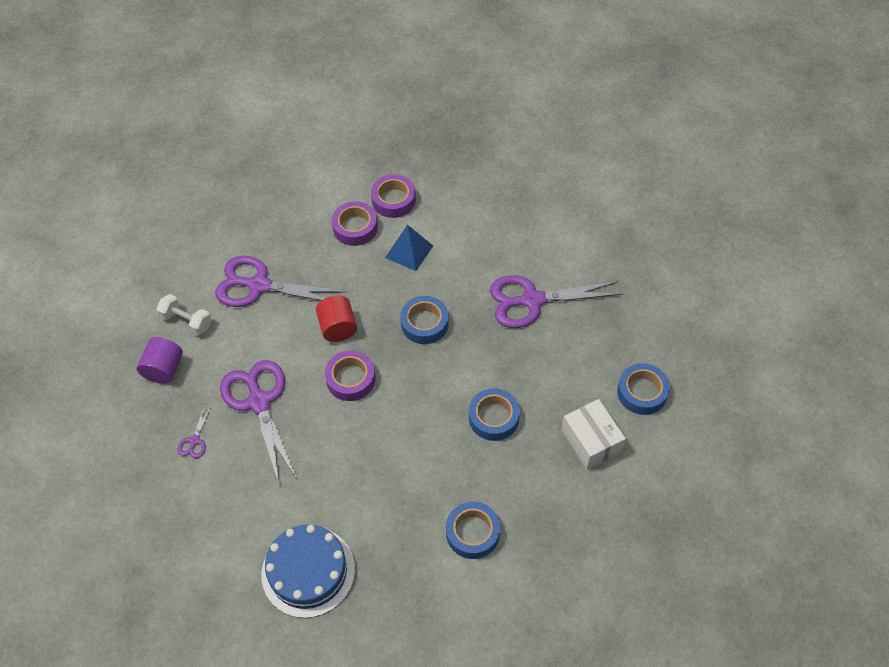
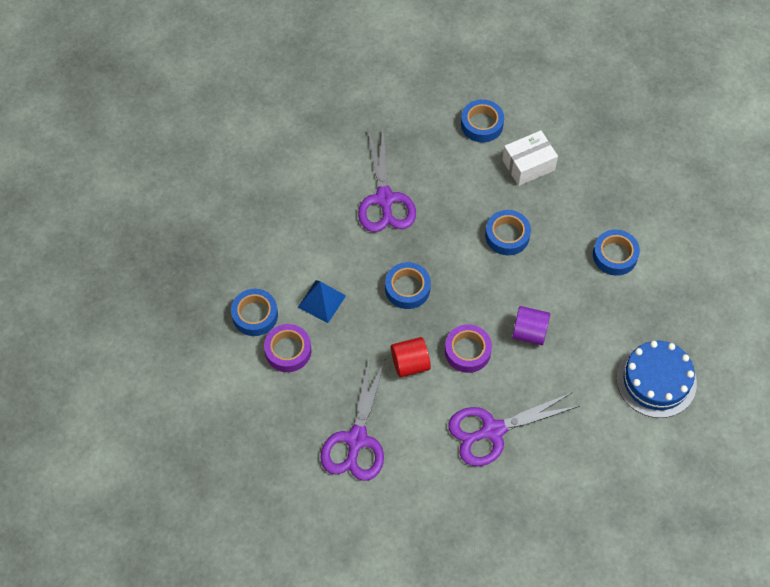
camera: 90 degrees left, 5 degrees up
(164, 369) = (455, 523): purple cylinder -> purple cylinder (529, 332)
(186, 321) = (398, 507): white dumbbell -> none
(194, 441) = (534, 486): purple scissors -> none
(393, 200) = (255, 315): purple tape -> blue tape

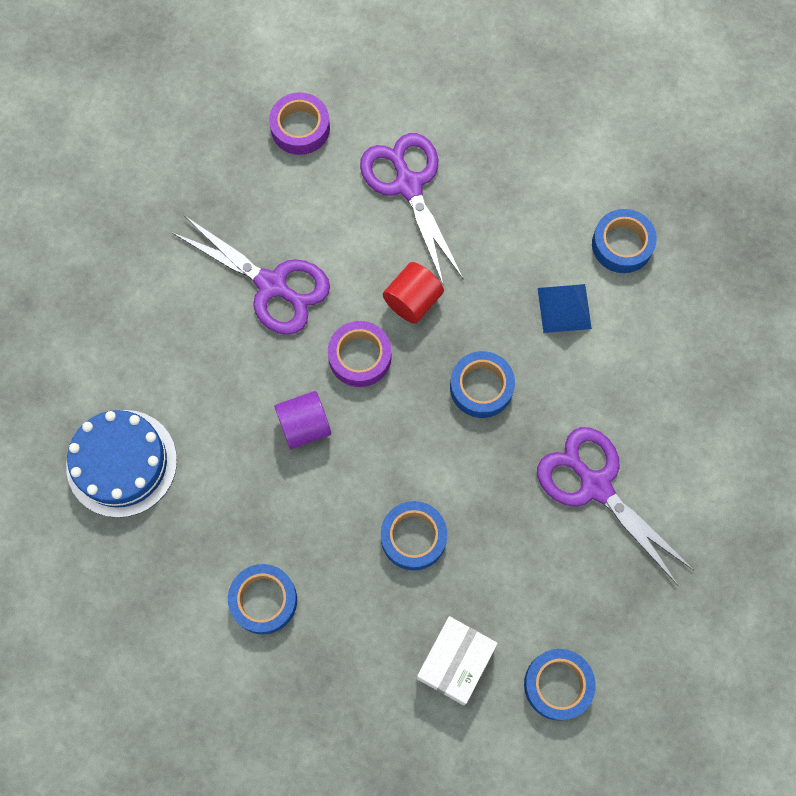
camera: 145 degrees right, 10 degrees up
(288, 351) = (554, 230): purple tape -> purple tape (300, 128)
(492, 431) = (272, 285): purple scissors -> purple scissors turned 90 degrees clockwise

